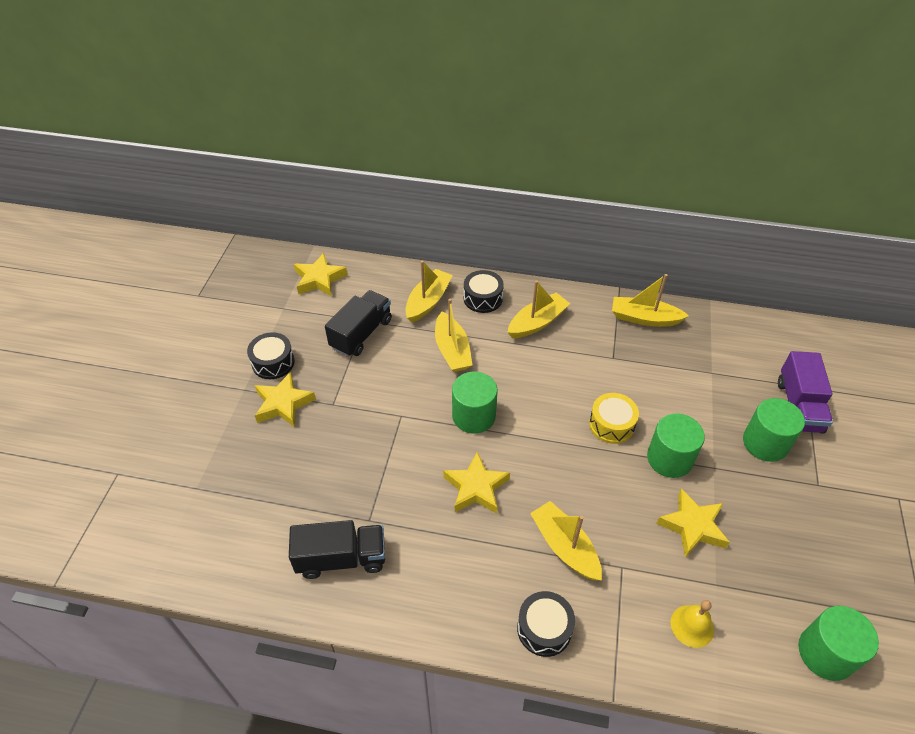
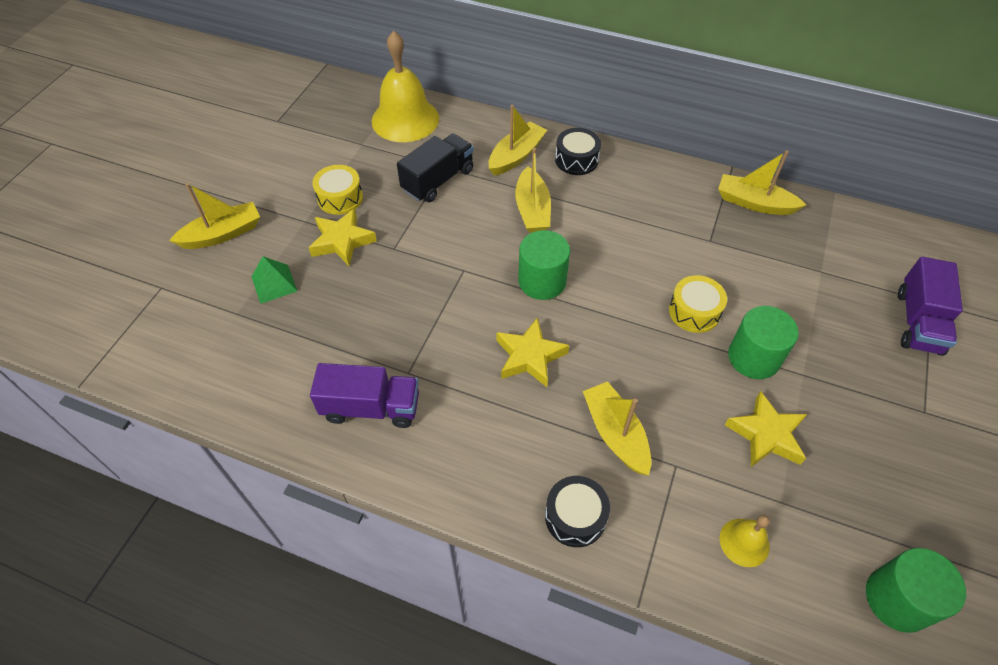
camera: 10 degrees right, 5 degrees up
(226, 454) = (274, 284): none -> green pyramid
(273, 362) = (340, 198): black drum -> yellow drum
(319, 279) = (405, 119): yellow star -> yellow bell
(341, 558) = (371, 407): black truck -> purple truck
(537, 322) = (631, 192): yellow boat -> yellow boat (222, 234)
(765, 443) = (870, 356): green cylinder -> none

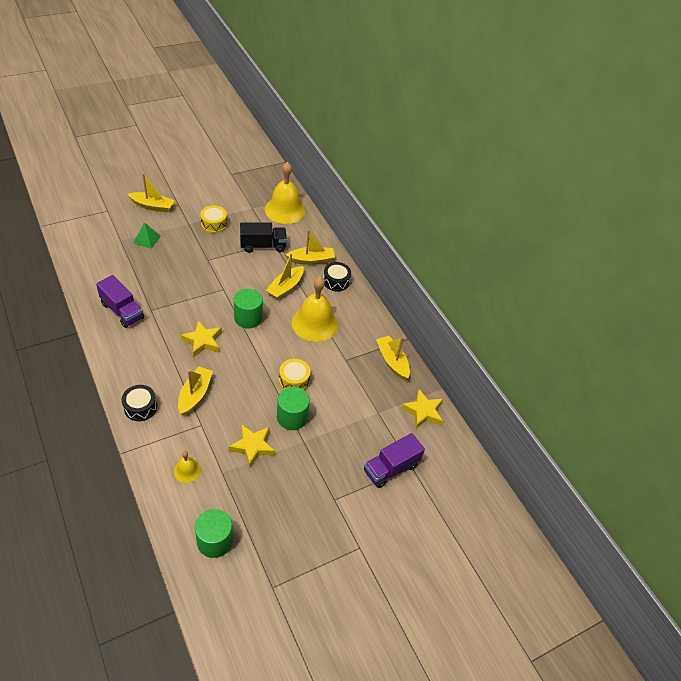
camera: 35 degrees right, 5 degrees down
(342, 241) = (192, 242): yellow star -> yellow star (423, 412)
(621, 226) = (314, 323): none -> yellow bell

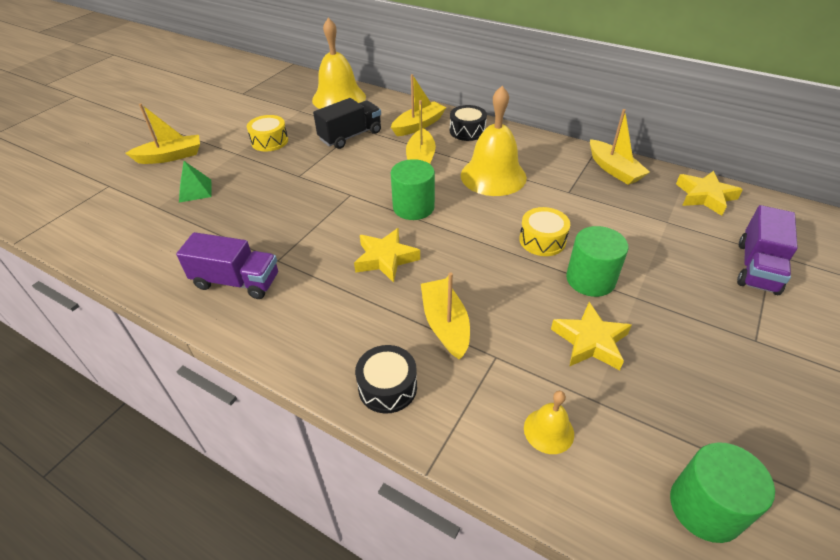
camera: 25 degrees left, 5 degrees down
(392, 361) = (614, 169): yellow boat -> yellow boat turned 150 degrees counterclockwise

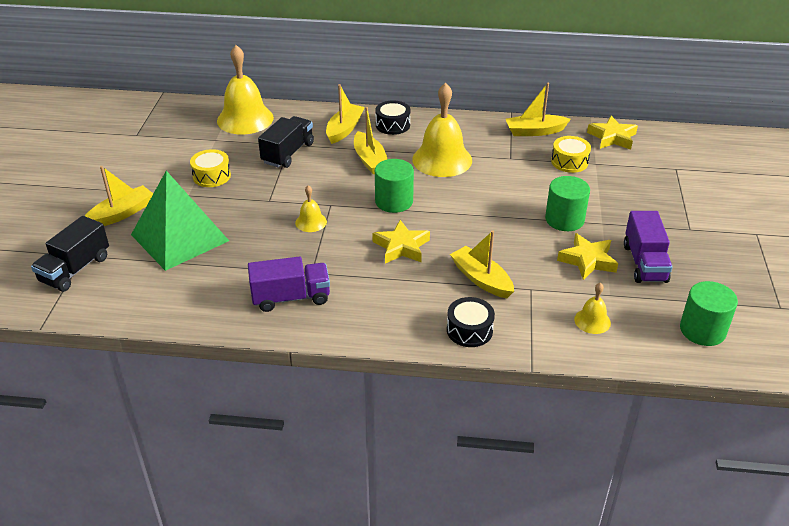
camera: 25 degrees left, 5 degrees down
(91, 196) = (75, 269): none -> black truck
(195, 190) = (179, 237): green pyramid -> green pyramid, size x2.30
(318, 207) = (311, 222): none -> yellow bell
(542, 240) = (513, 201): yellow drum -> yellow drum (569, 162)
(614, 169) = (534, 131): yellow boat -> yellow boat turned 135 degrees clockwise
(757, 267) = (670, 181): purple truck -> purple truck (644, 263)

